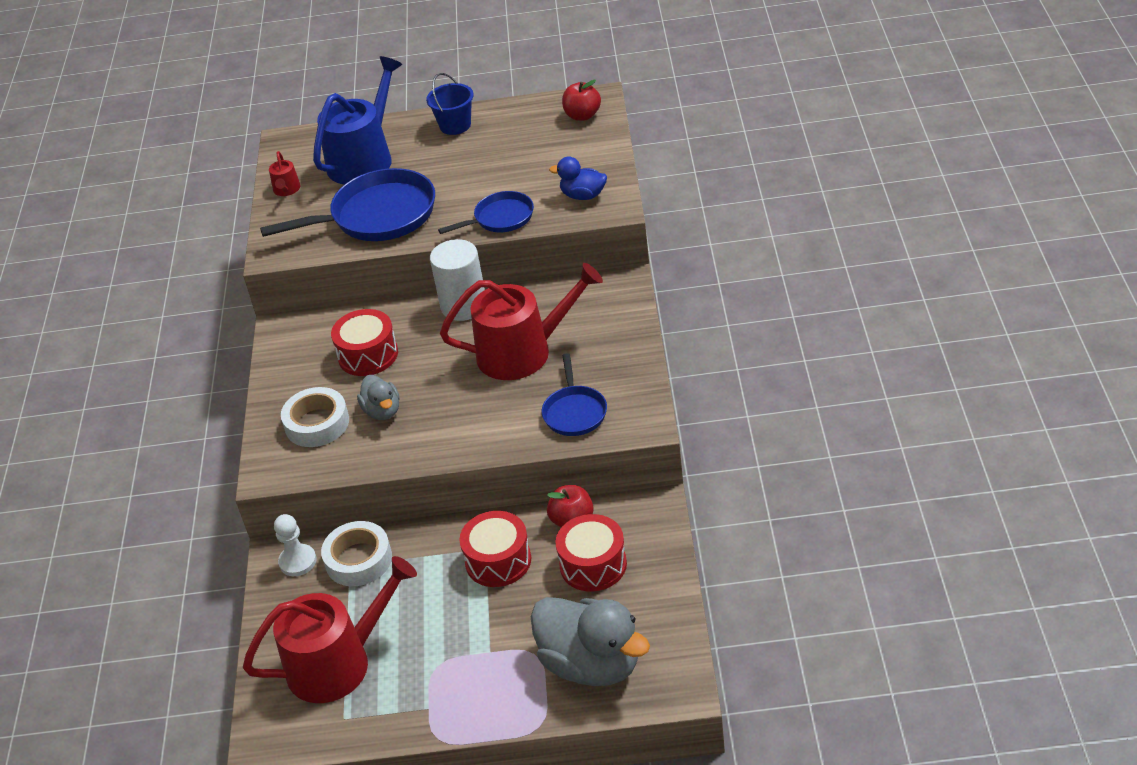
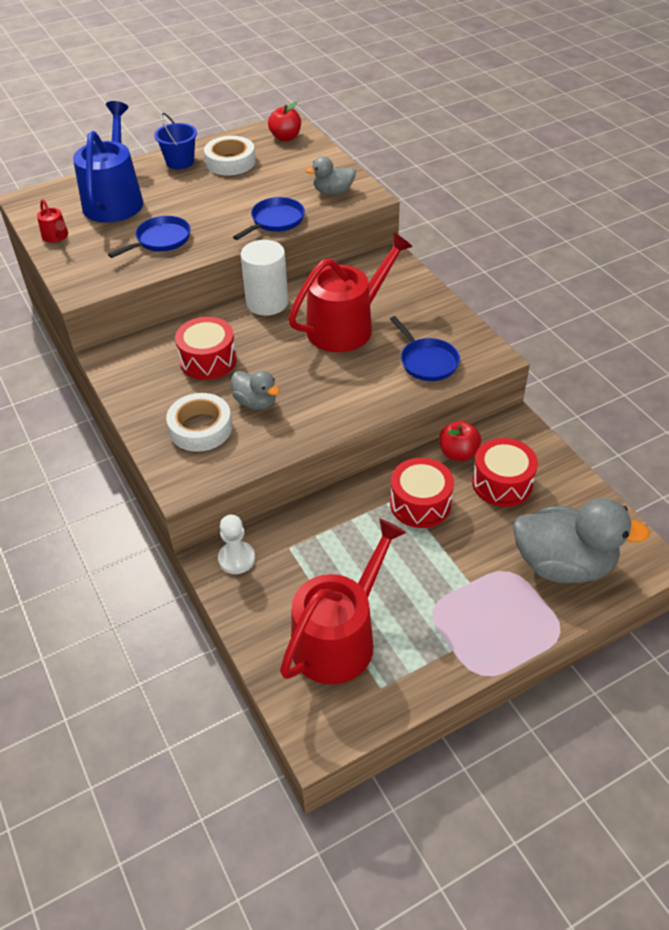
camera: 30 degrees left, 5 degrees up
(358, 560) = (294, 540): white tape -> white tape (230, 162)
(377, 216) = (160, 240): blue pan -> blue pan, size x0.56
(583, 195) = (333, 192): blue duck -> grey duck

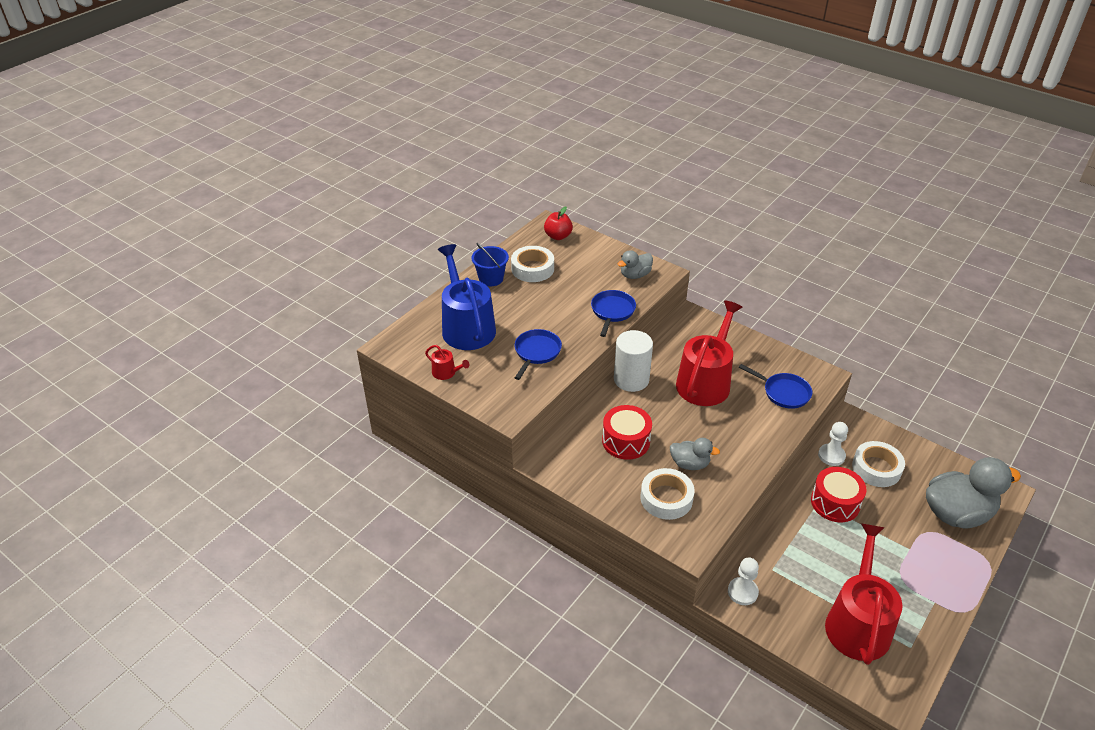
camera: 25 degrees left, 5 degrees down
(458, 453) = (831, 456): red apple -> white pawn
(502, 483) = (876, 468): red drum -> white tape

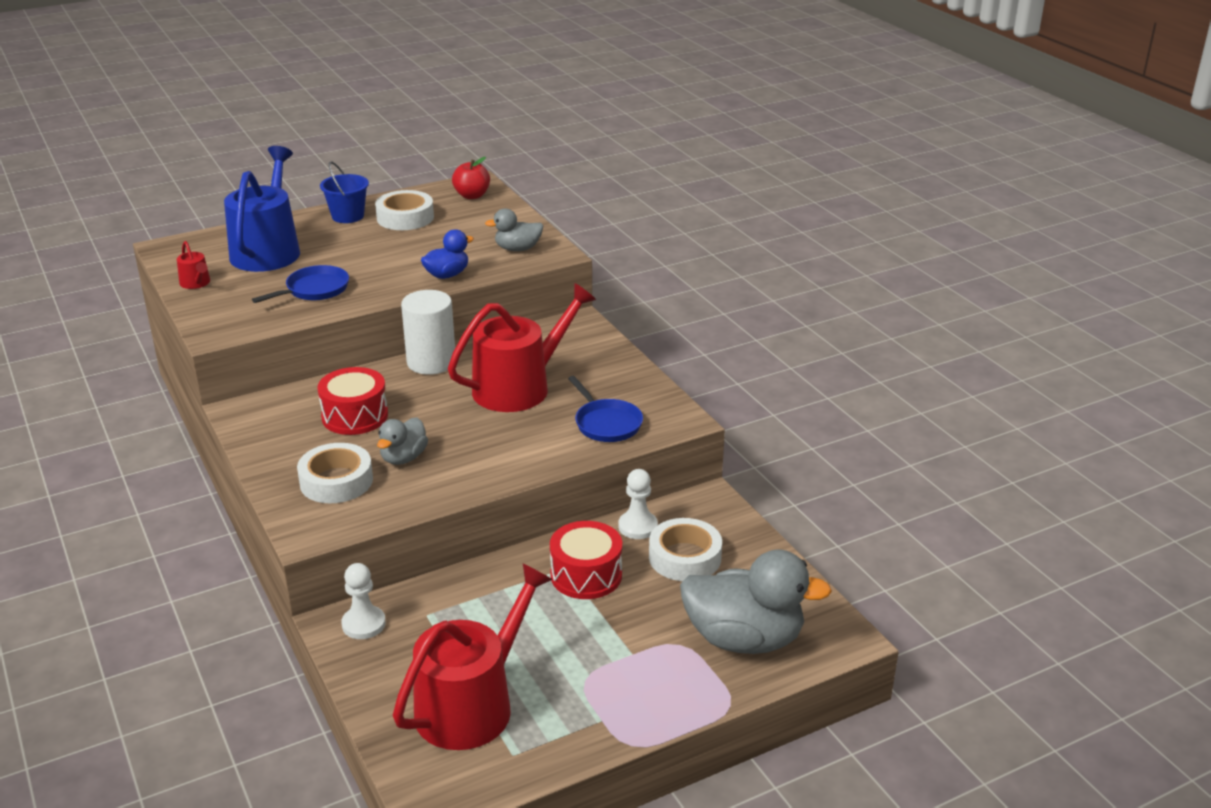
camera: 25 degrees right, 10 degrees down
(612, 312) = (447, 275): blue pan -> blue duck
(690, 464) = (403, 458): grey duck -> grey duck turned 75 degrees clockwise

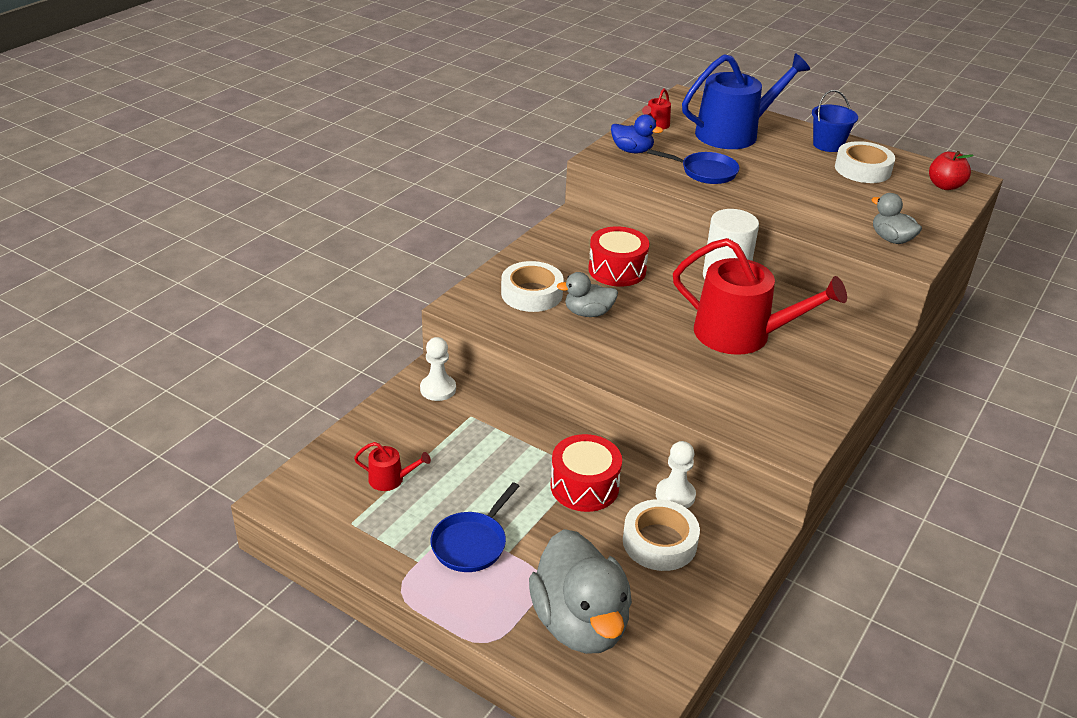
camera: 60 degrees right, 5 degrees up
(447, 275) = (802, 220): blue duck -> blue duck (632, 151)
(472, 704) = (390, 479): red watering can -> red watering can, size x0.42
(606, 423) = (742, 402): blue pan -> blue pan (472, 543)

